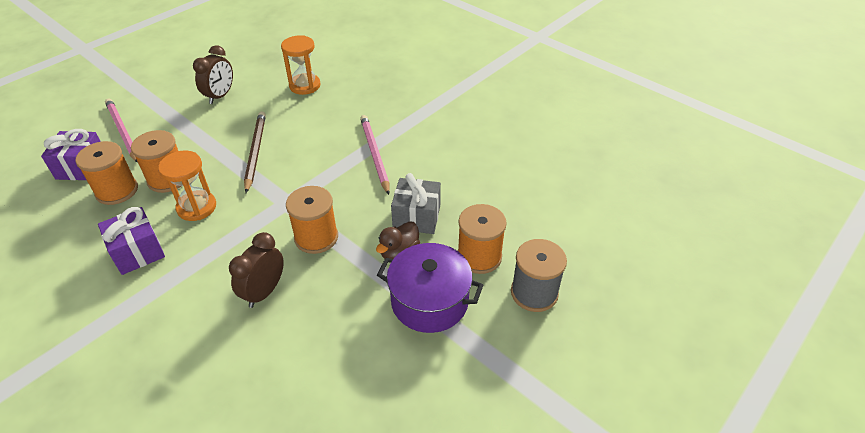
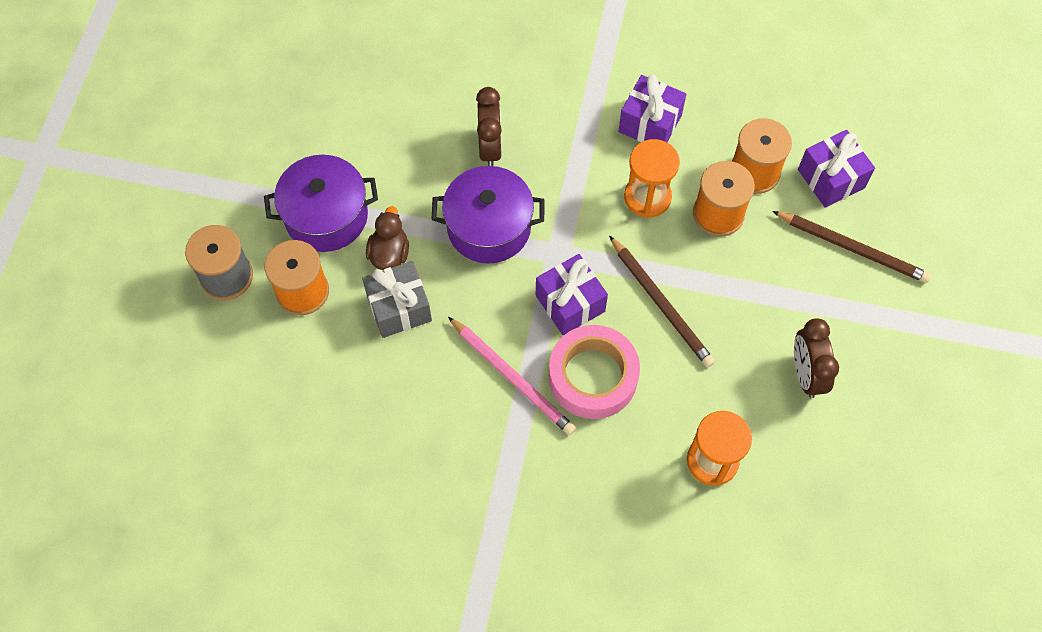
camera: 150 degrees right, 20 degrees up
(122, 131) = (852, 248): pink pencil -> brown pencil
(306, 174) = (570, 303): none -> purple gift
(316, 237) = (489, 227): orange spool -> purple pot
(329, 137) = (593, 376): none -> pink tape

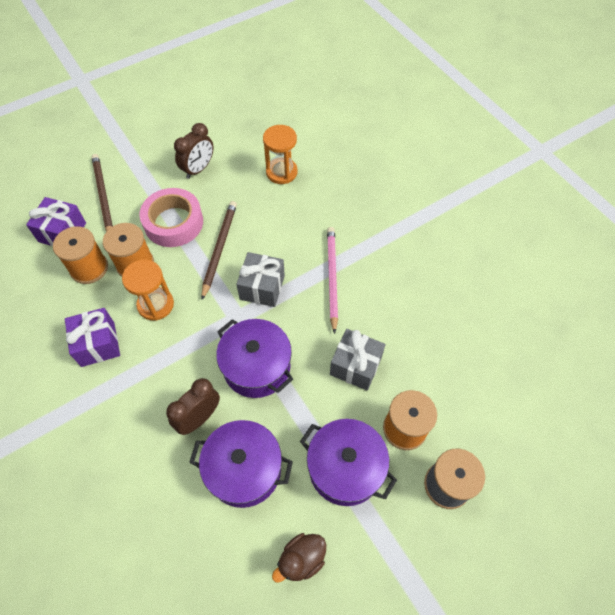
camera: 135 degrees left, 5 degrees down
(389, 253) = (329, 404): brown duck -> brown duck (301, 559)
(409, 145) = (244, 469): none -> purple pot
(570, 303) = (262, 287): purple gift -> grey gift
(593, 376) = (292, 245): pink tape -> pink tape (173, 222)

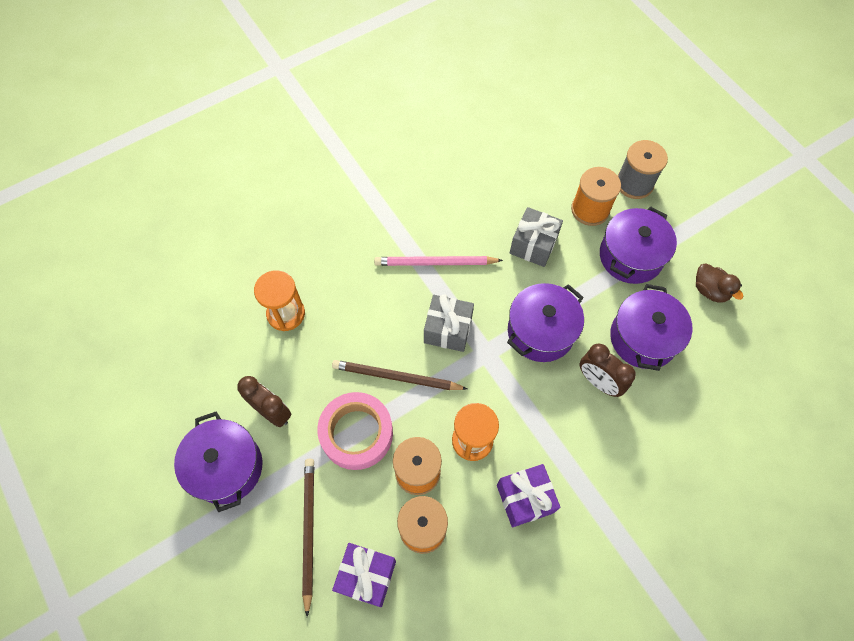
camera: 90 degrees left, 5 degrees up
(103, 196) = (308, 531): brown pencil -> brown pencil turned 105 degrees clockwise
(159, 147) = (226, 467): none -> purple pot

